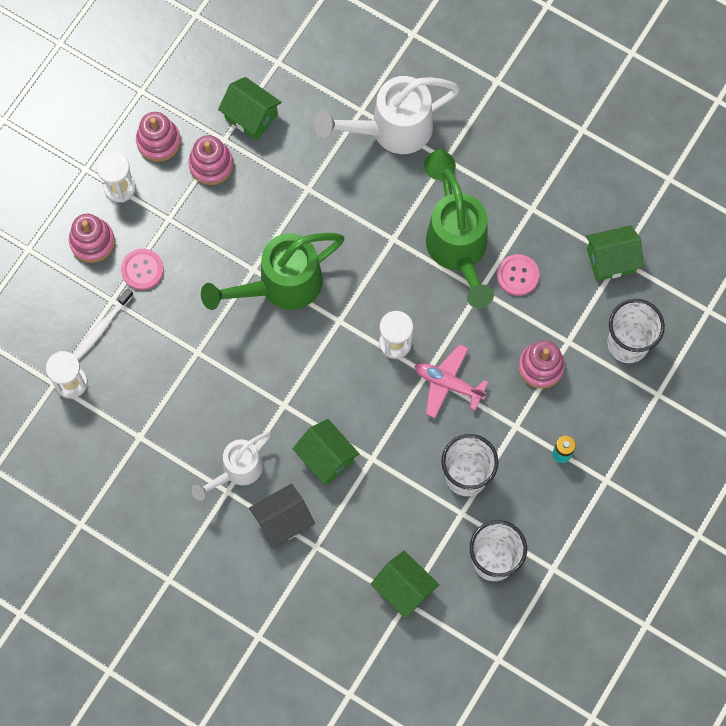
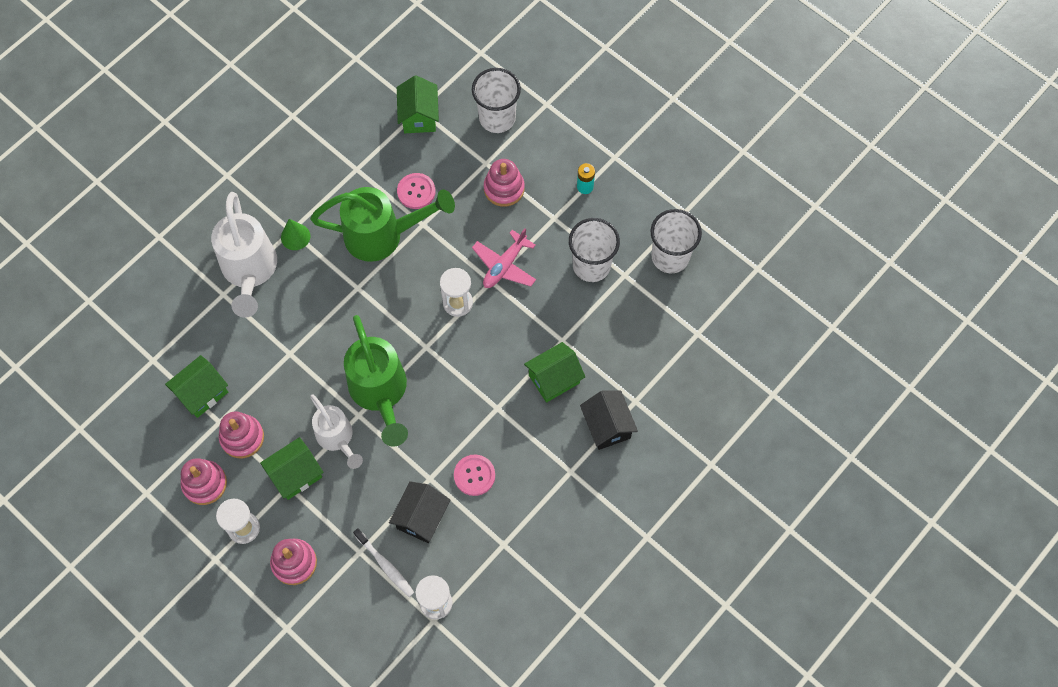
camera: 80 degrees left, 5 degrees down
(142, 270) = (335, 518): pink button -> pink button (474, 475)
(155, 352) = (421, 517): none -> black house
(236, 471) = (553, 460): white watering can -> white watering can (337, 439)
(404, 589) = (685, 333): green house -> green house (296, 475)

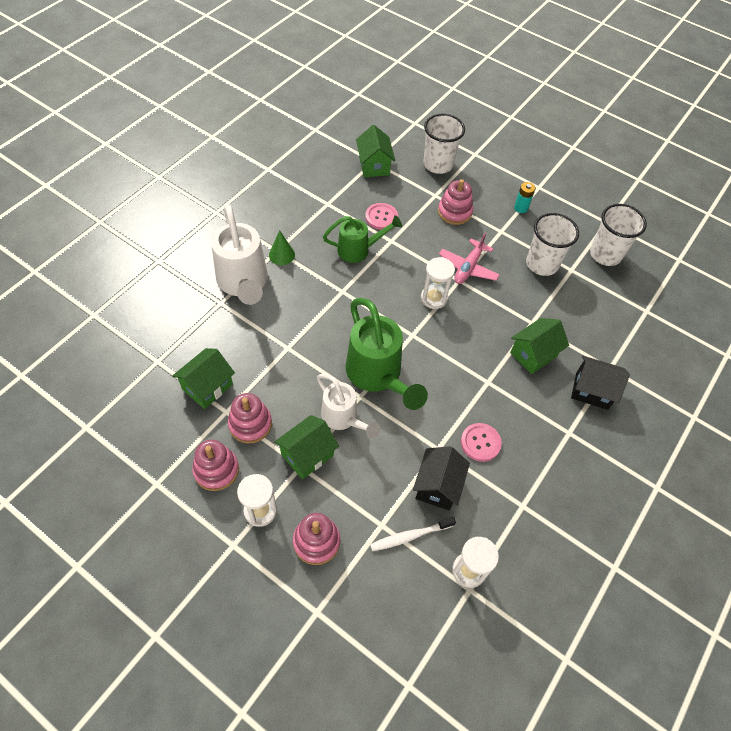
camera: 10 degrees left, 10 degrees down
(383, 235) = (359, 250): green watering can -> green watering can, size x0.62
(385, 565) = (410, 536): white toothbrush -> white toothbrush turned 120 degrees clockwise
(607, 426) = (591, 391): black house -> black house turned 45 degrees counterclockwise

